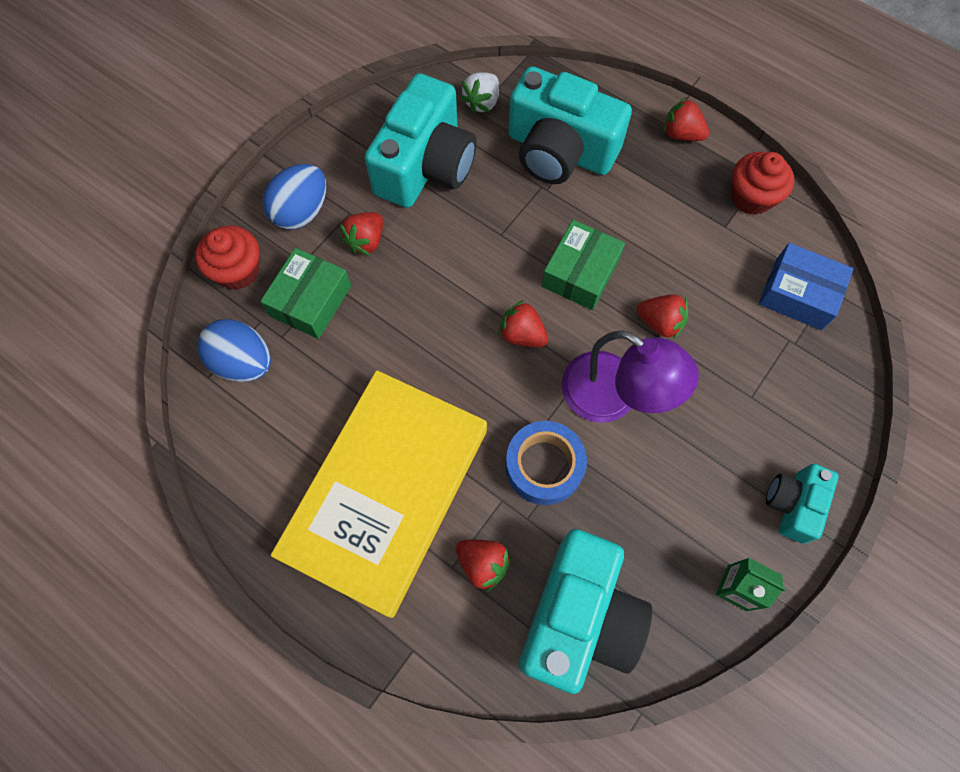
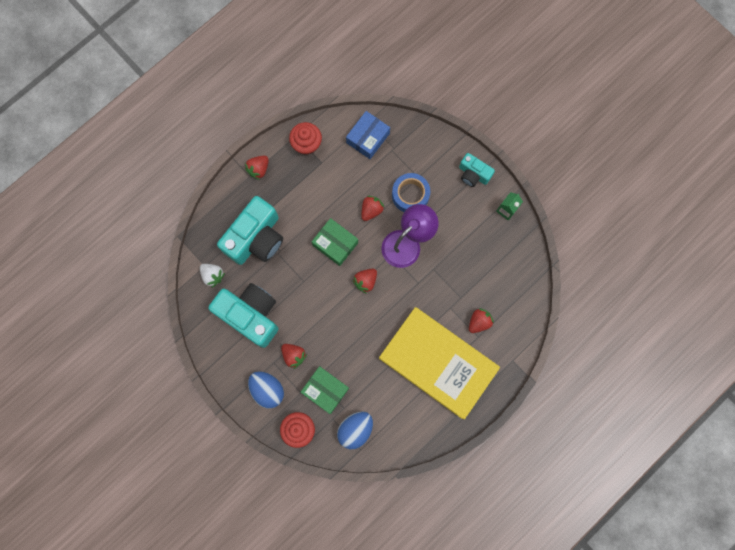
camera: 80 degrees left, 10 degrees up
(544, 466) = (437, 284): blue tape -> blue tape (410, 195)
(578, 617) = (509, 283): turquoise camera -> none

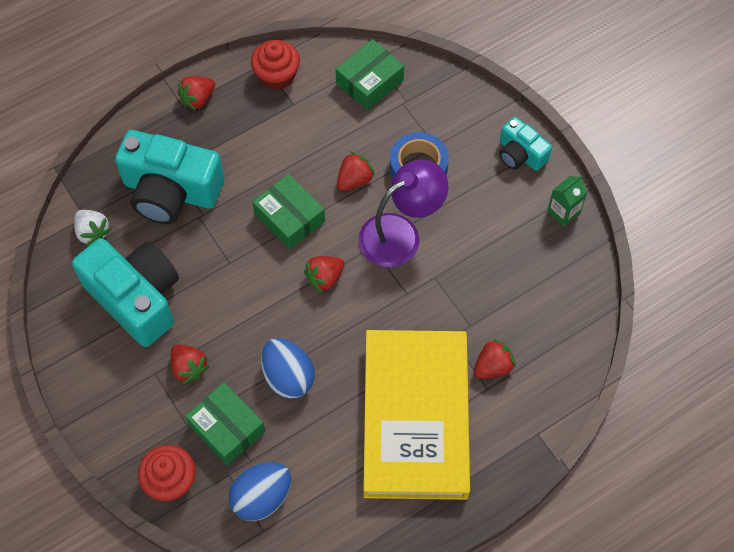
camera: 10 degrees right, 15 degrees down
(256, 238) = (171, 191): turquoise camera -> turquoise camera turned 60 degrees clockwise
(267, 390) = (135, 412): blue egg -> blue egg (288, 377)
(368, 138) = (369, 82): blue box -> green box
(438, 363) = (415, 417): yellow book -> yellow book turned 45 degrees clockwise

